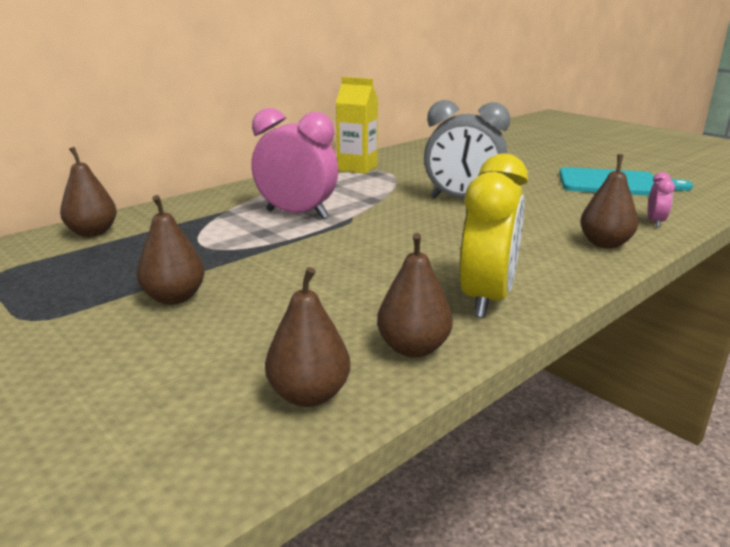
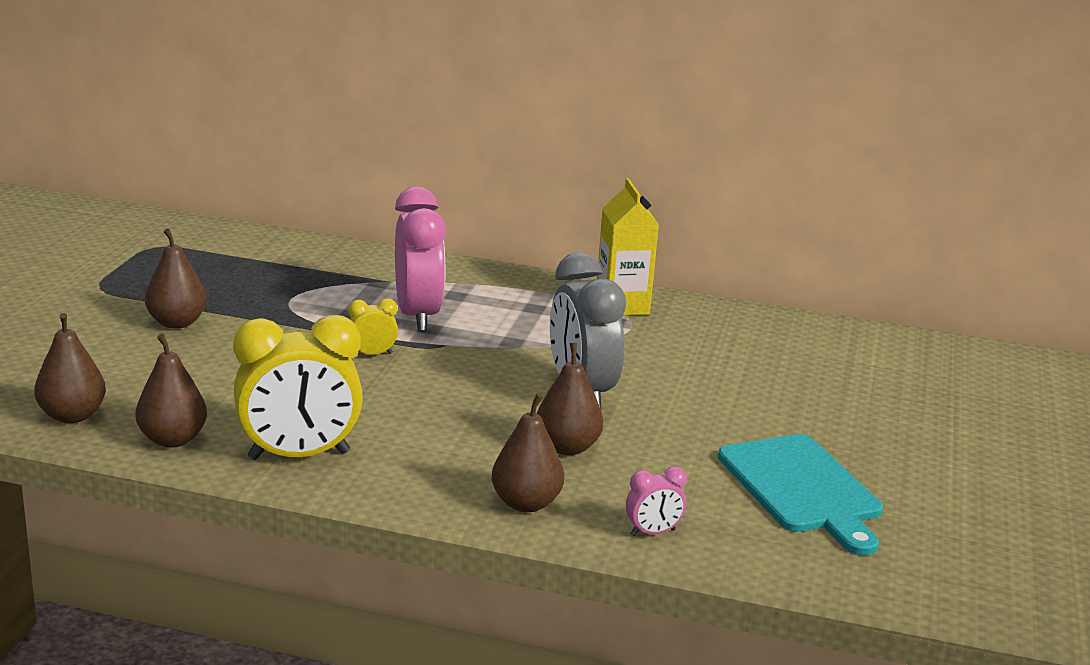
camera: 55 degrees right, 0 degrees up
(93, 233) = (269, 247): brown pear -> brown pear (567, 447)
(339, 239) = (372, 354): none -> yellow clock

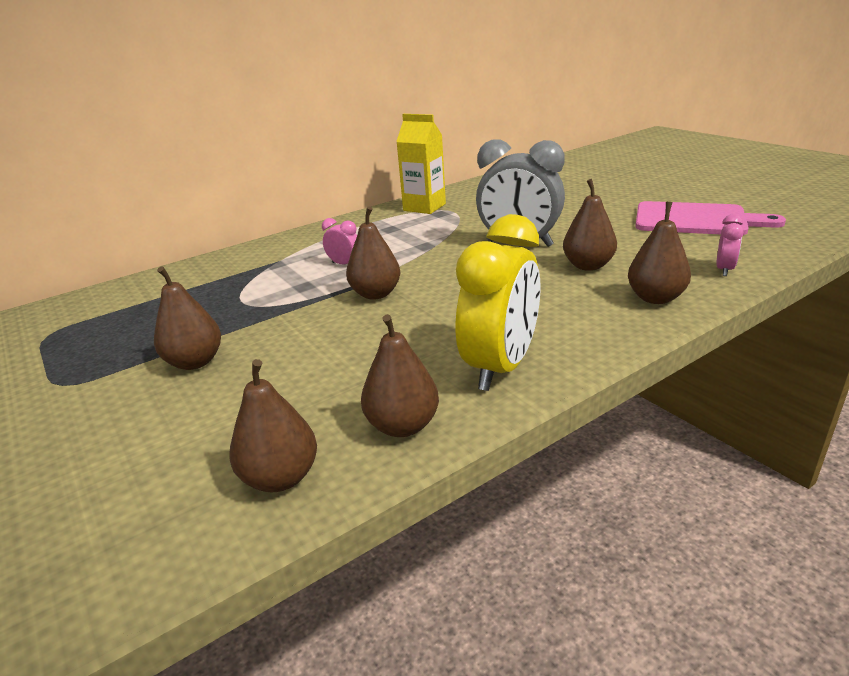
camera: 45 degrees left, 5 degrees up
(372, 354) = (376, 294): yellow clock -> brown pear
(418, 316) = (344, 264): pink clock -> pink clock, size x0.45
(802, 488) = (695, 220): turquoise cutting board -> pink cutting board

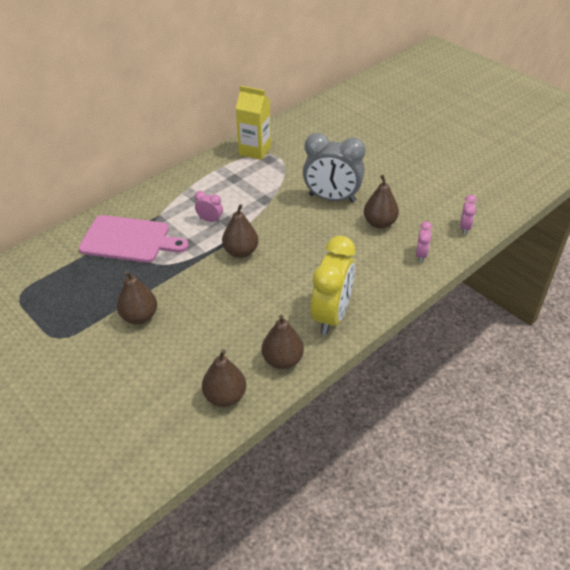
camera: 10 degrees left, 15 degrees up
(655, 298) = (421, 255): brown pear -> pink clock
(695, 220) = (452, 173): pink cutting board -> pink cutting board (129, 240)

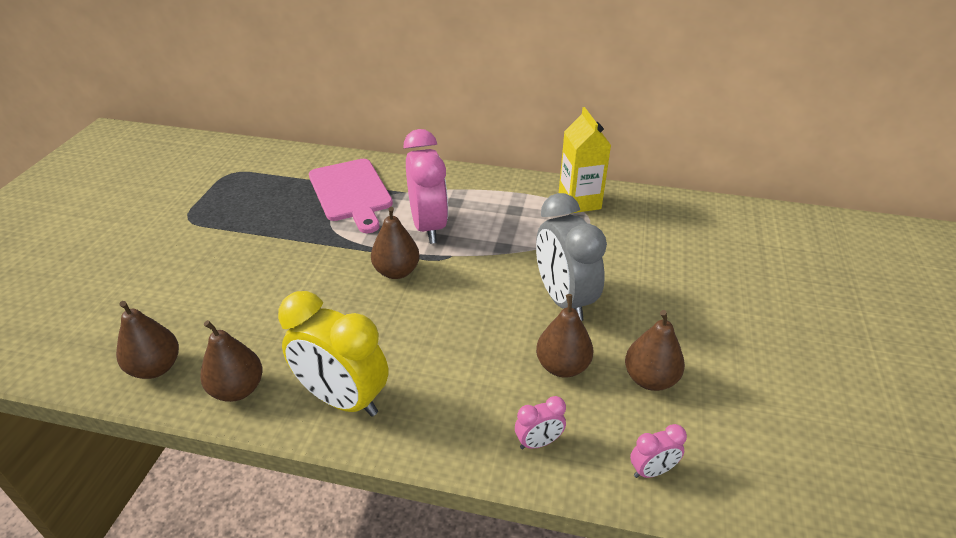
camera: 55 degrees right, 5 degrees down
(139, 316) = (244, 251): brown pear -> brown pear (650, 379)
(210, 220) = (428, 226): pink clock -> pink clock, size x2.20
(331, 315) = (343, 399): yellow clock -> yellow clock turned 45 degrees clockwise

